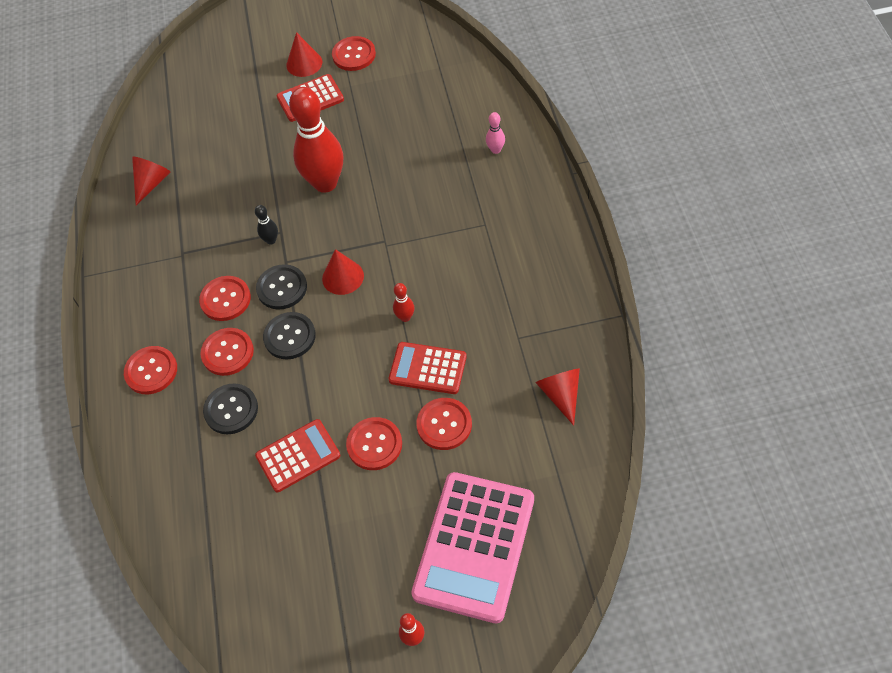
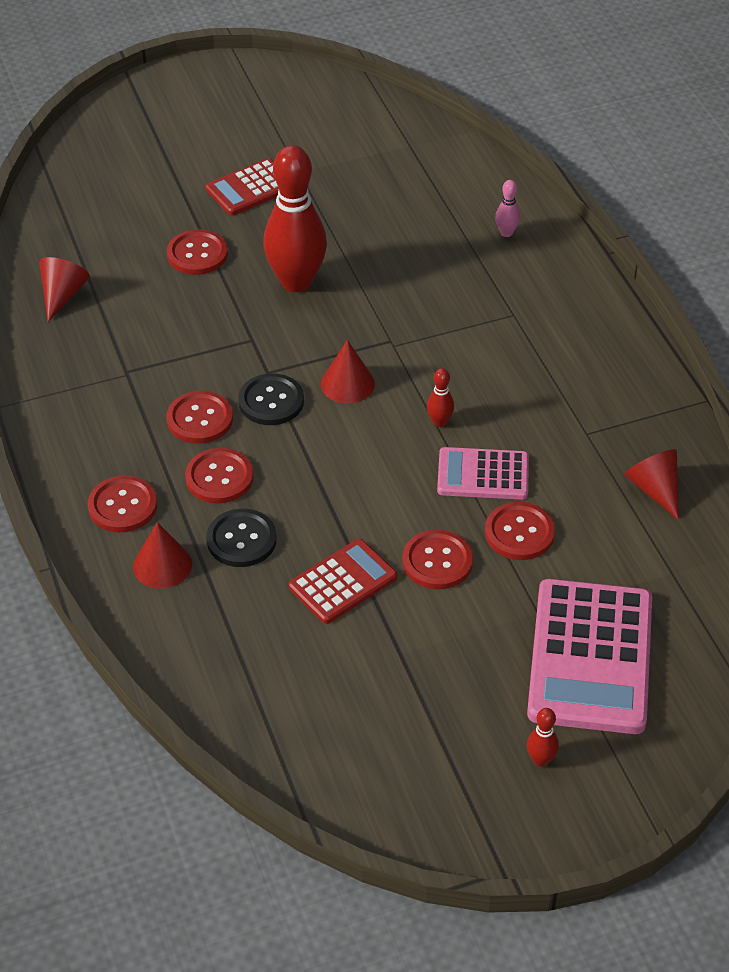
camera: 15 degrees left, 10 degrees down
(271, 240) = (242, 349): black bowling pin -> none
(289, 337) = (296, 454): black button -> none
(304, 63) = (231, 149): red cone -> red cone (162, 565)
(354, 55) = (295, 136): red button -> red button (197, 254)
(427, 368) = (483, 475): red calculator -> pink calculator

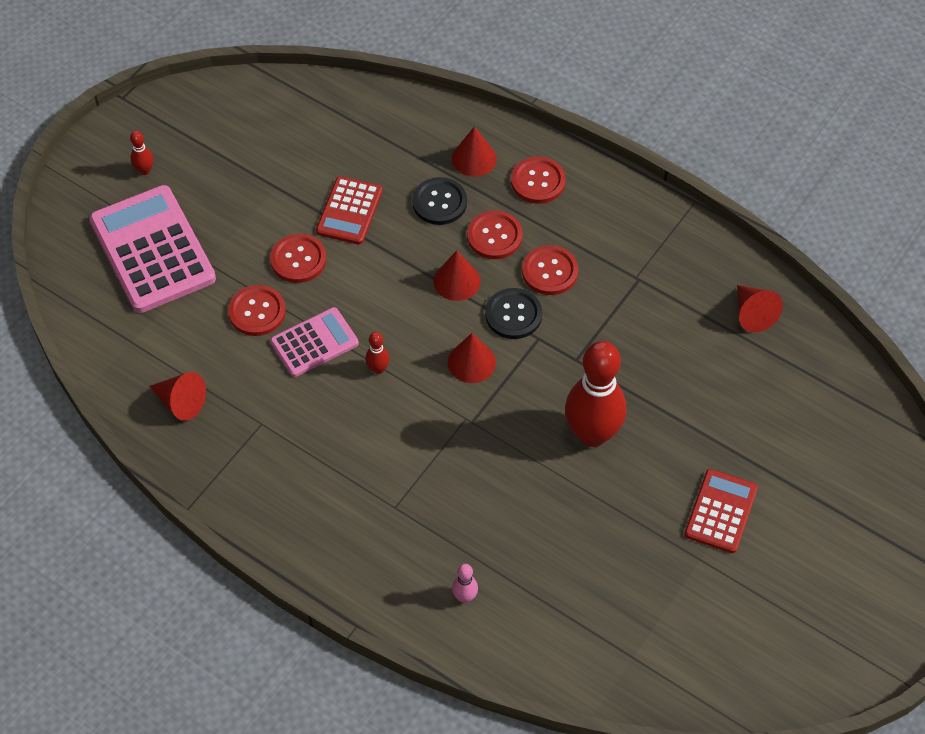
camera: 145 degrees right, 10 degrees up
(197, 254) = (694, 414): red button -> none
(296, 457) = (456, 281): none -> red cone

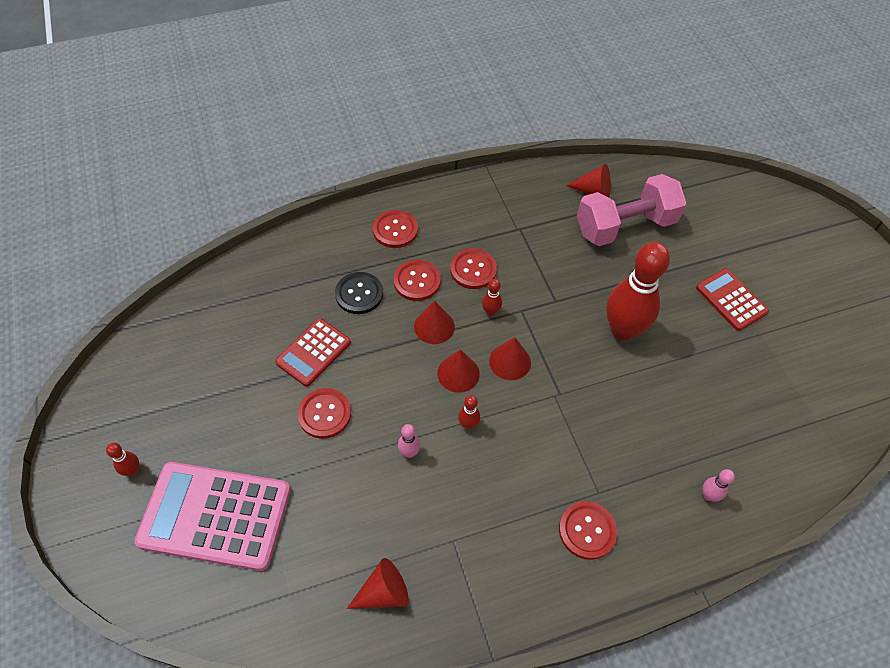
camera: 55 degrees left, 0 degrees up
(257, 312) = (346, 474): red button -> red button (587, 530)
(314, 343) = (409, 452): pink calculator -> pink bowling pin
(349, 211) = (313, 352): red calculator -> red calculator turned 75 degrees clockwise
(474, 158) = (342, 252): red cone -> red cone (458, 373)
(513, 315) = (491, 312): black button -> red bowling pin
(731, 367) = (625, 226): none -> pink dumbbell

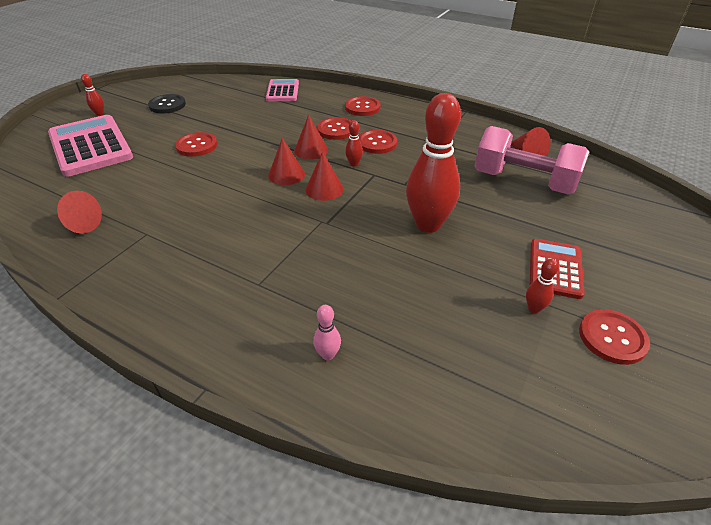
camera: 50 degrees right, 15 degrees down
(282, 267) = (282, 91): none -> pink calculator
(313, 352) = (236, 124): red calculator -> none
(359, 294) = (298, 118): black button -> black button (167, 105)
(409, 452) = (201, 185): pink bowling pin -> none
(468, 424) = (250, 196): red bowling pin -> red bowling pin (533, 308)
(587, 530) = (215, 294): red button -> red button (612, 338)

